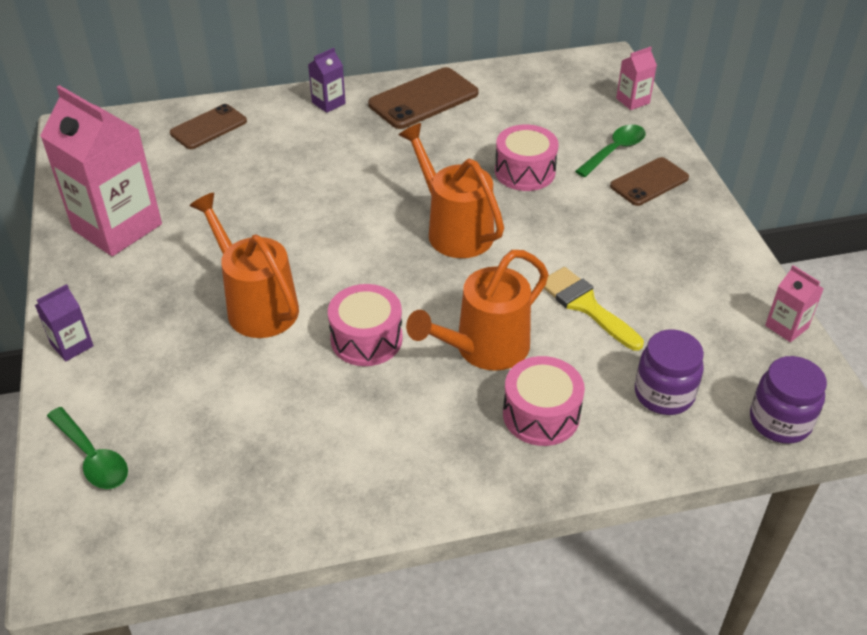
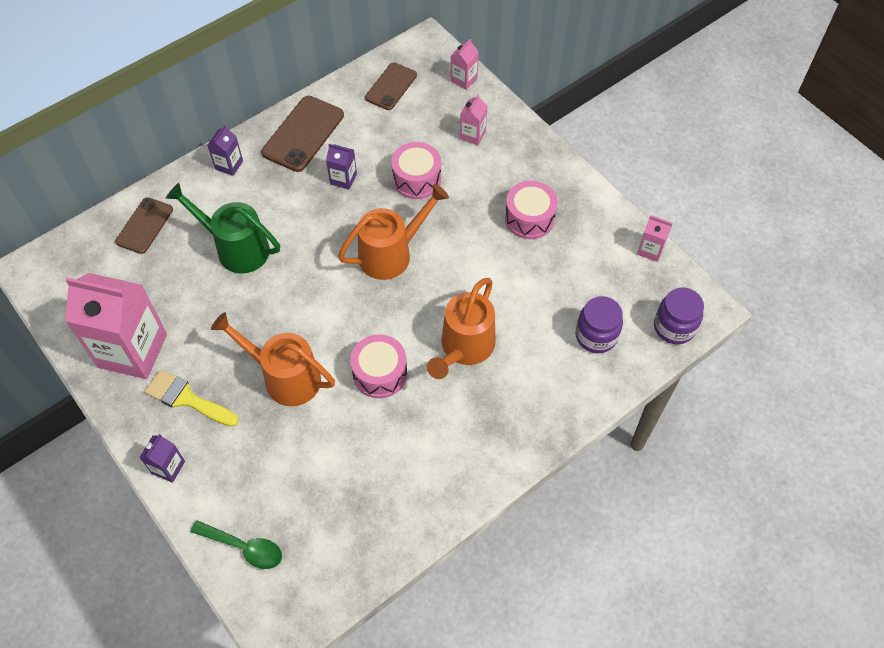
camera: 25 degrees left, 15 degrees up
(286, 173) = (236, 248): none -> green watering can
(442, 148) = (343, 179): none -> purple carton
(454, 229) = (392, 253): orange watering can -> orange watering can turned 120 degrees clockwise
(541, 415) = (526, 385): pink drum -> pink drum (529, 218)
(586, 305) = (515, 284): yellow brush -> yellow brush (187, 399)
(614, 151) = (472, 135): green spoon -> pink carton
(649, 182) = (510, 156): brown phone -> brown phone (391, 86)

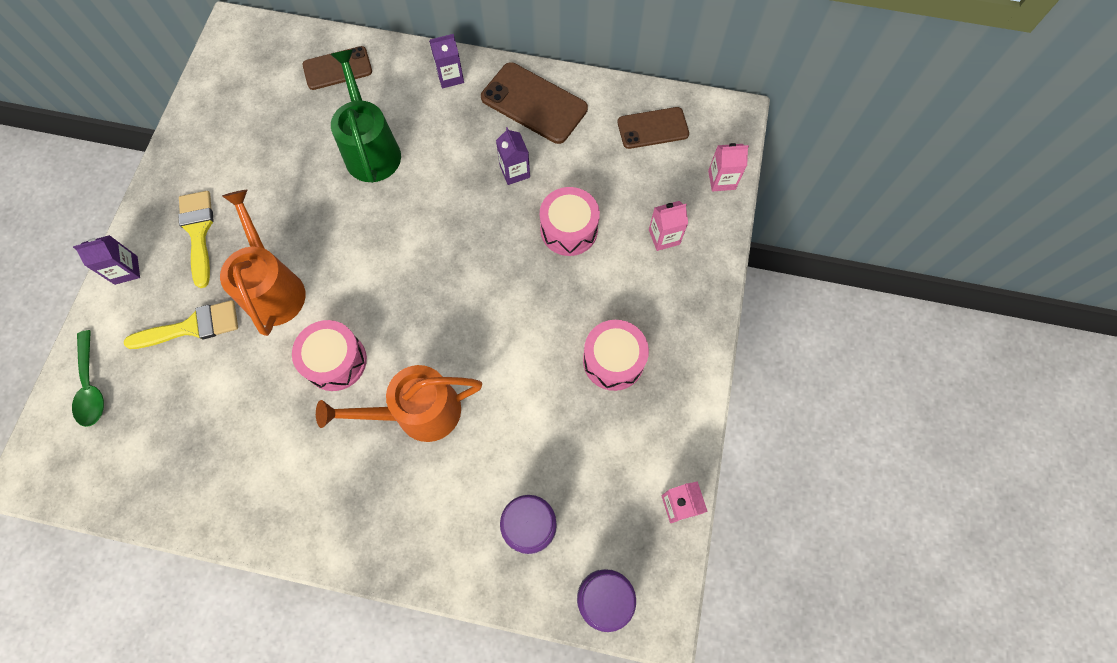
camera: 50 degrees right, 10 degrees up
(133, 351) = (214, 157): pink carton -> none
(263, 449) = (192, 327): none -> yellow brush
(303, 134) = (534, 103): brown phone -> brown phone turned 45 degrees clockwise
(392, 253) = (469, 272): orange watering can -> none

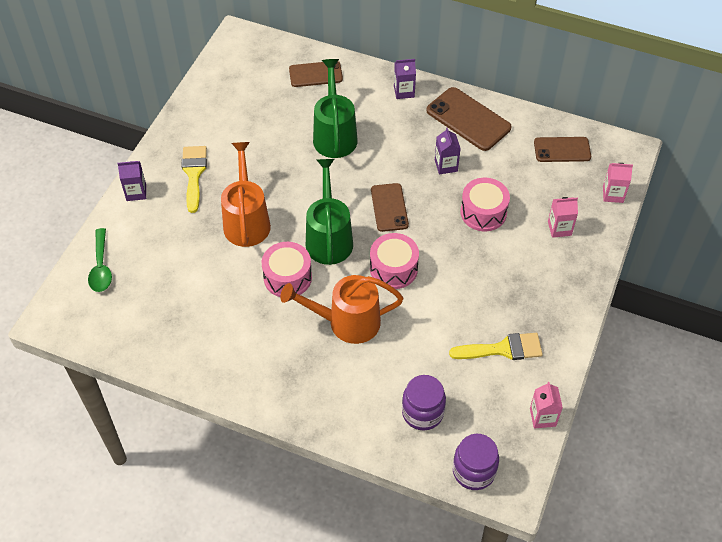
camera: 10 degrees right, 15 degrees down
(192, 327) = (181, 238): yellow brush -> yellow brush (503, 349)
(381, 295) = (329, 238): none -> green watering can
(452, 241) = (389, 207): none -> brown phone
(613, 360) = (505, 309): pink drum -> pink drum (393, 269)

